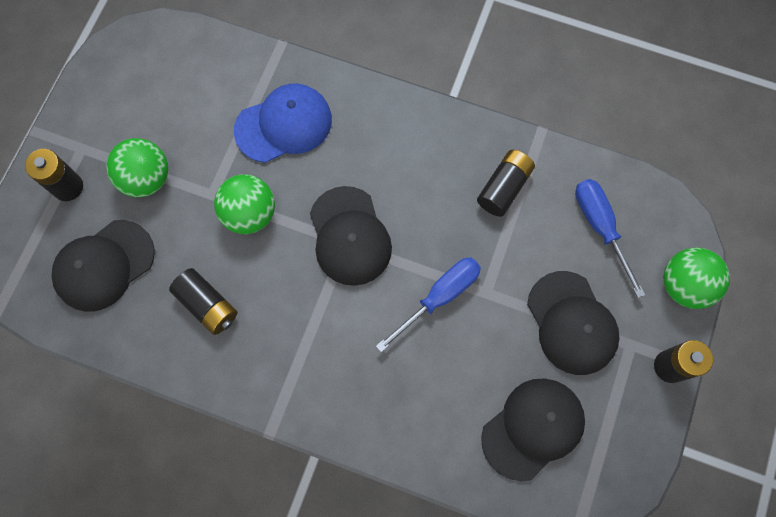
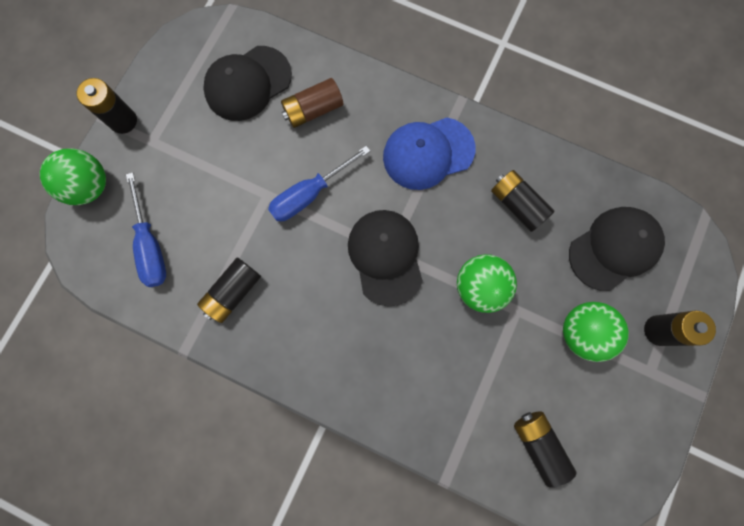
camera: 175 degrees left, 5 degrees up
(195, 78) = (538, 444): none -> black battery
(284, 125) = (445, 380): blue cap -> blue cap (428, 153)
(448, 400) = (313, 110): none -> brown battery
(572, 323) = (197, 162): black cap -> none

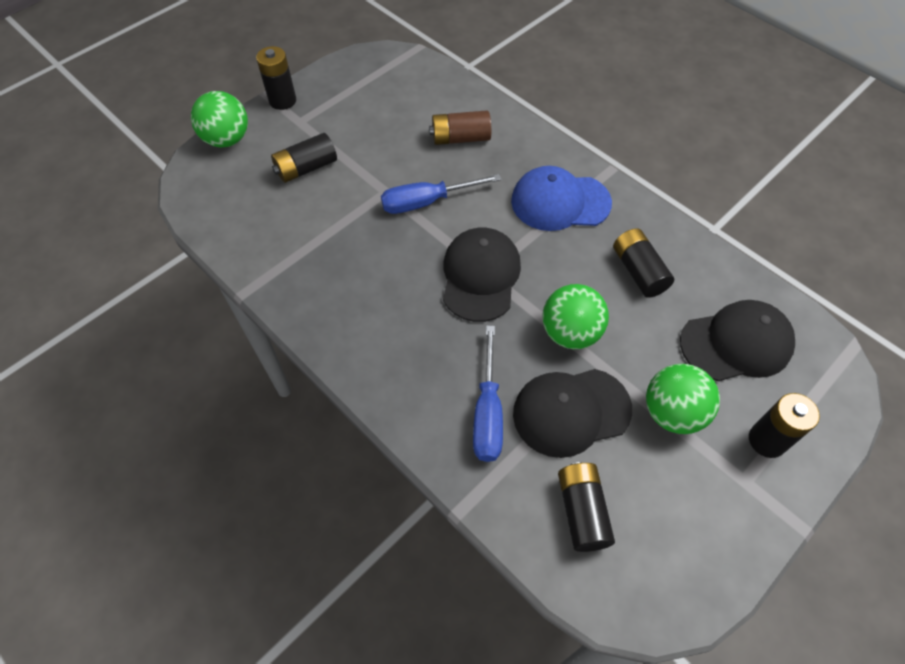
camera: 20 degrees right, 20 degrees down
(151, 245) = (257, 199): blue screwdriver -> blue screwdriver (488, 412)
(233, 292) = (314, 260): black battery -> black battery (306, 168)
(248, 83) = (408, 103): black cap -> black cap (571, 411)

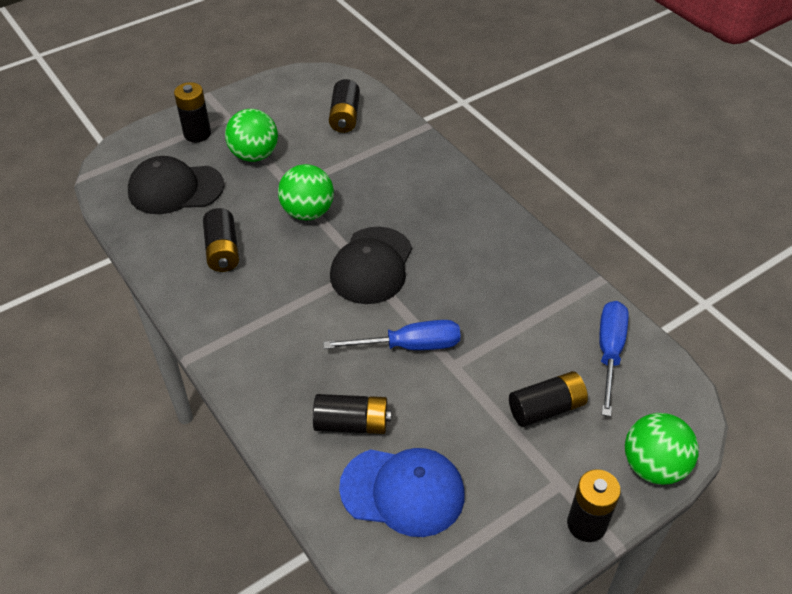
camera: 170 degrees left, 10 degrees down
(460, 138) = (352, 423): brown battery -> black battery
(488, 412) = (393, 171): blue screwdriver -> blue screwdriver (609, 352)
(560, 202) = (265, 326): blue cap -> blue cap (403, 491)
(571, 411) = (329, 164): black cap -> none

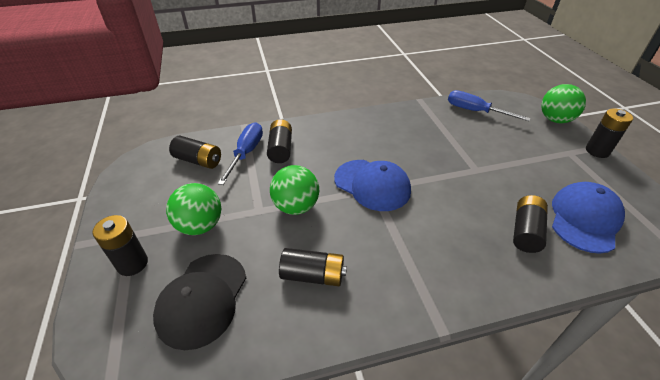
camera: 70 degrees left, 5 degrees down
(371, 265) = (372, 185): black cap -> blue cap
(409, 346) = (455, 185): blue screwdriver -> blue screwdriver (246, 153)
(546, 408) = (514, 143): black battery -> black battery (280, 149)

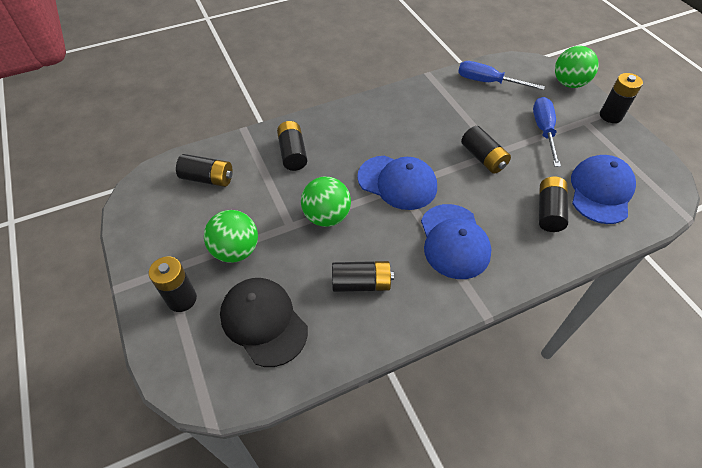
camera: 10 degrees left, 10 degrees up
(202, 299) = (263, 322): black cap -> black cap turned 135 degrees clockwise
(246, 153) = (257, 163): blue screwdriver -> blue screwdriver (543, 131)
(419, 247) = (454, 241): none -> blue cap
(461, 173) = (483, 158): none -> black battery

